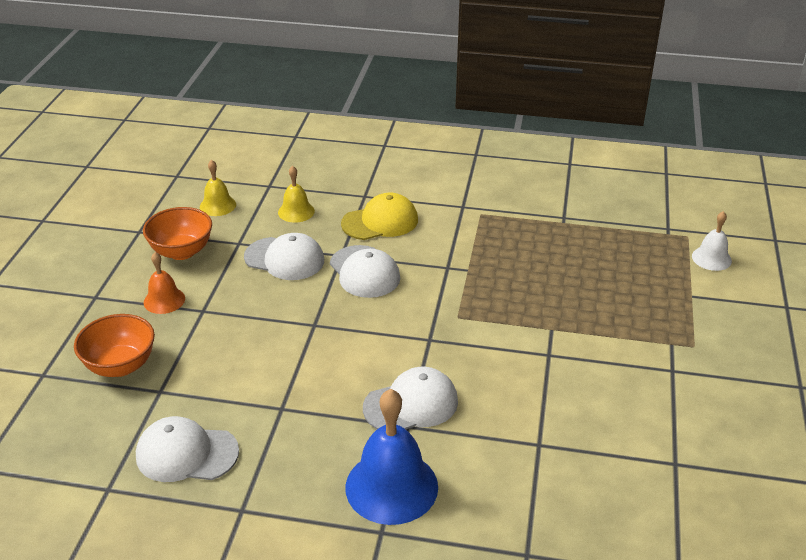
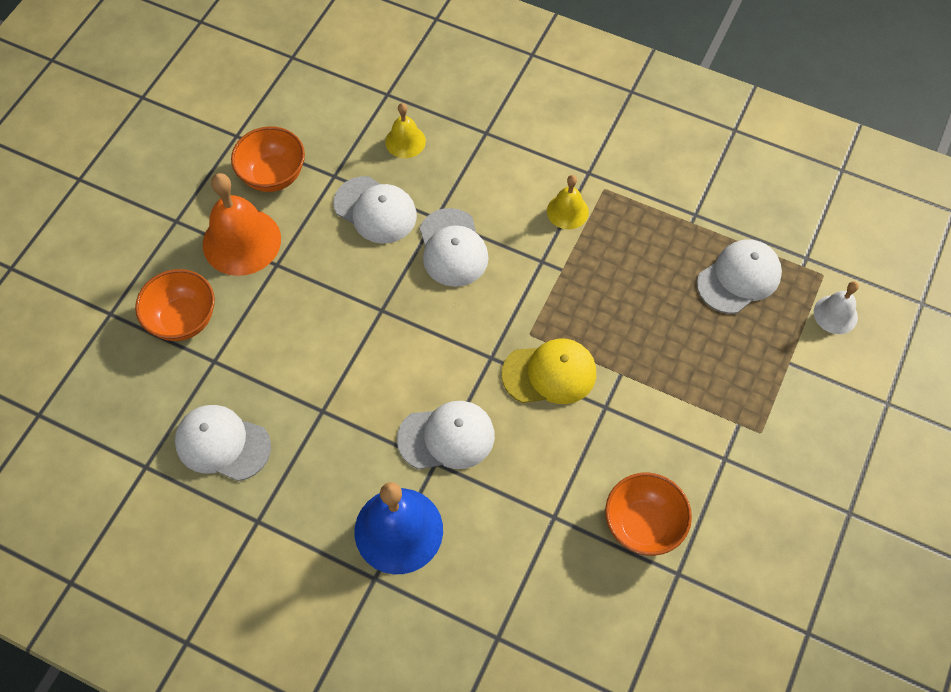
camera: 15 degrees right, 25 degrees up
(164, 300) = (241, 241): orange bell -> orange bell, size x1.84
(217, 205) = (325, 113): yellow bell -> yellow bell (567, 211)
(380, 222) = (491, 177): yellow cap -> yellow cap (549, 373)
(620, 249) = (739, 278): none -> white cap
(624, 433) = (643, 525): none -> orange bowl

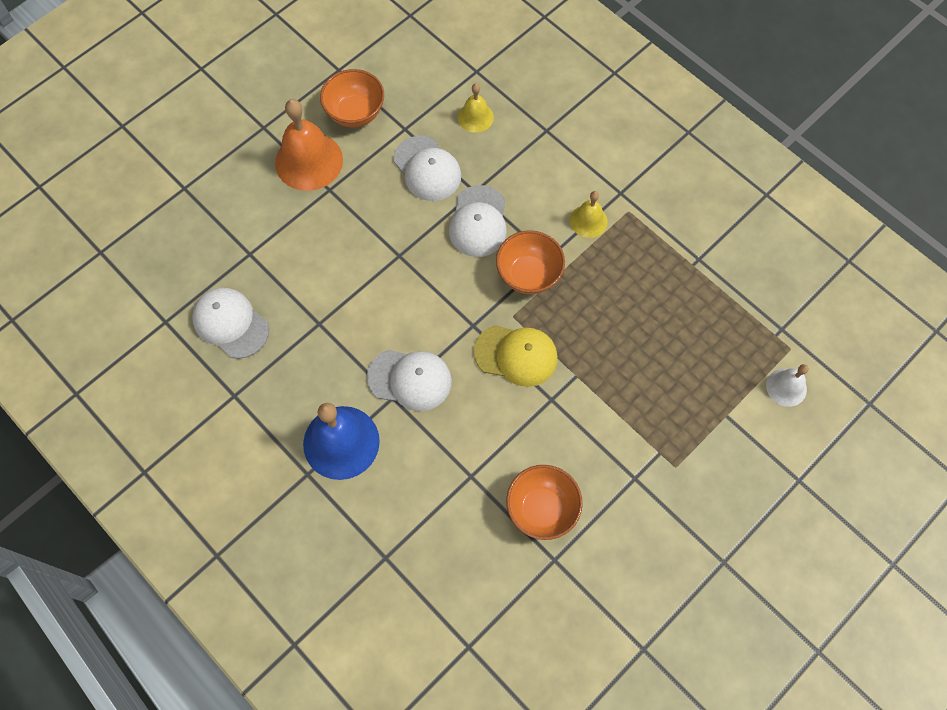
camera: 20 degrees right, 5 degrees up
(183, 320) = (238, 211): orange bowl -> orange bowl (528, 275)
(739, 278) = (714, 327): white cap -> none

